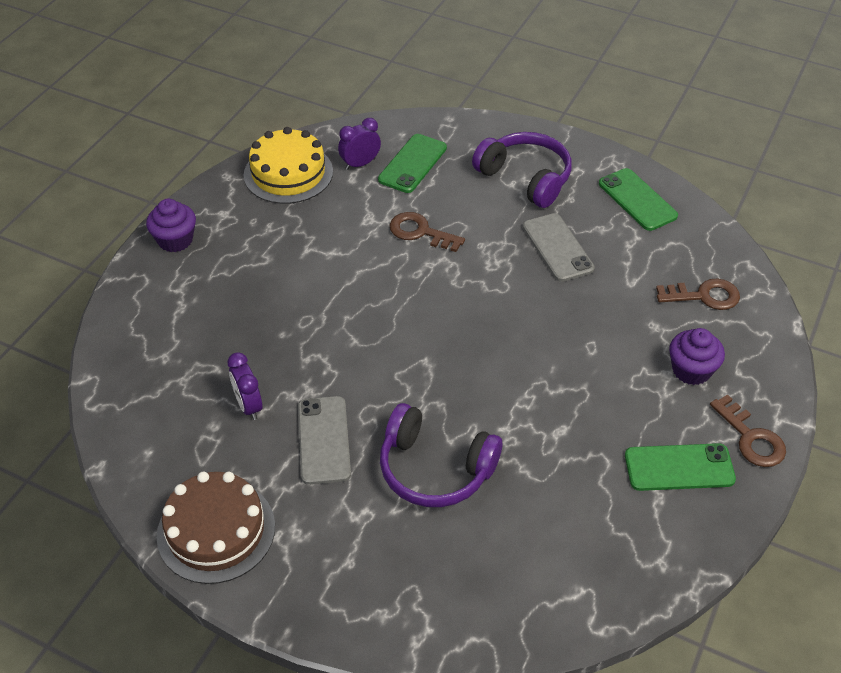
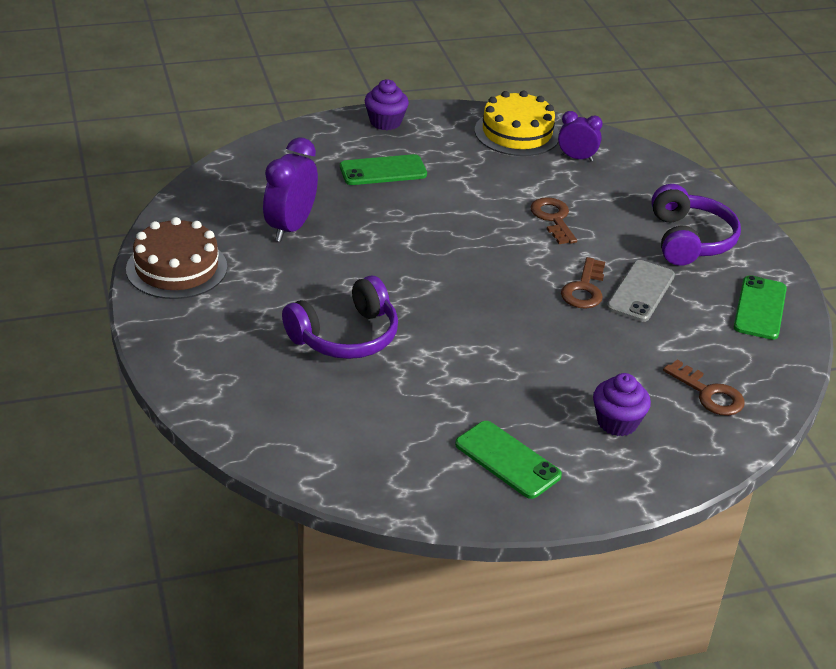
camera: 45 degrees right, 10 degrees down
(249, 406) = (290, 227): purple clock -> purple clock, size x1.65
(324, 440) = (304, 274): grey phone -> none
(412, 164) = (615, 180): green phone -> green phone (383, 171)
(435, 469) = (345, 336): purple headphones -> purple headphones turned 105 degrees counterclockwise
(751, 438) = (592, 488): brown key -> brown key (584, 289)

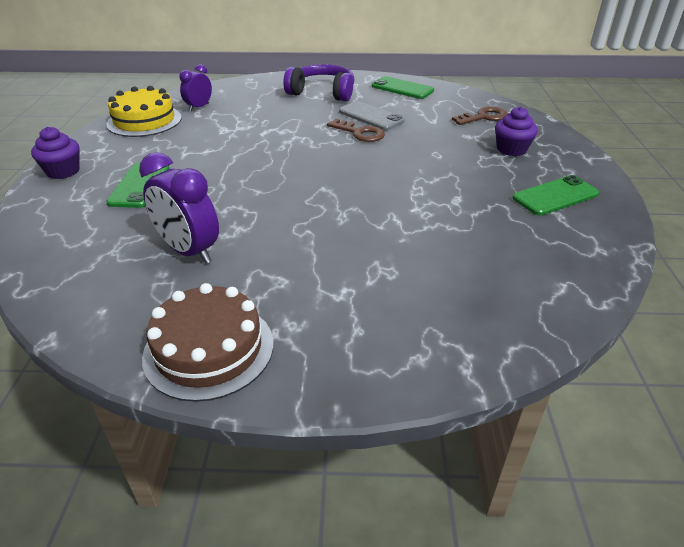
camera: 70 degrees left, 0 degrees up
(345, 336) = (382, 246): purple headphones -> none
(553, 218) = (268, 128): brown key -> none

